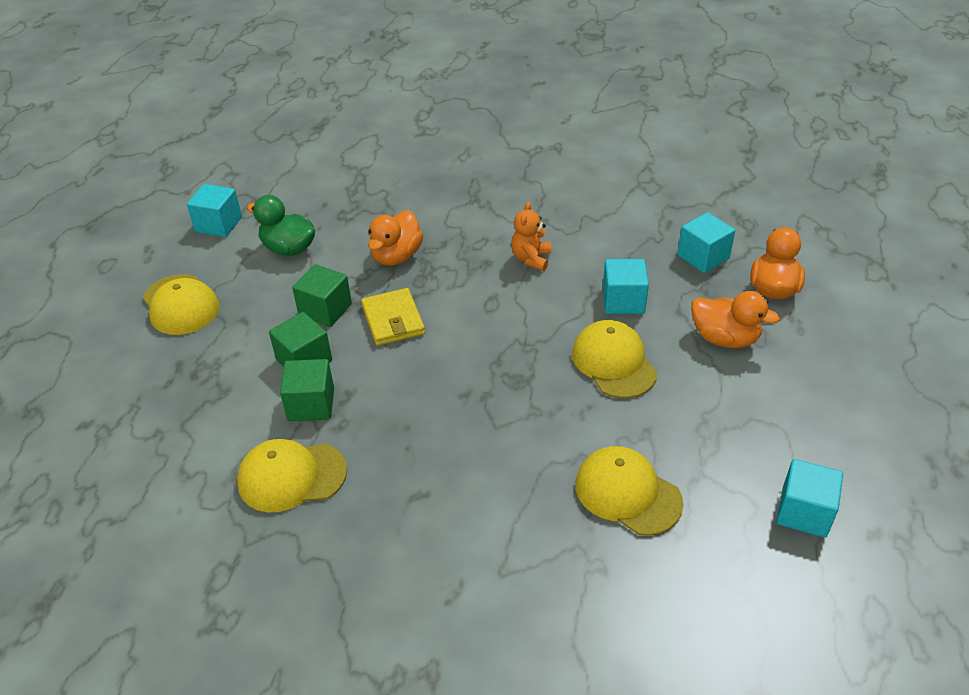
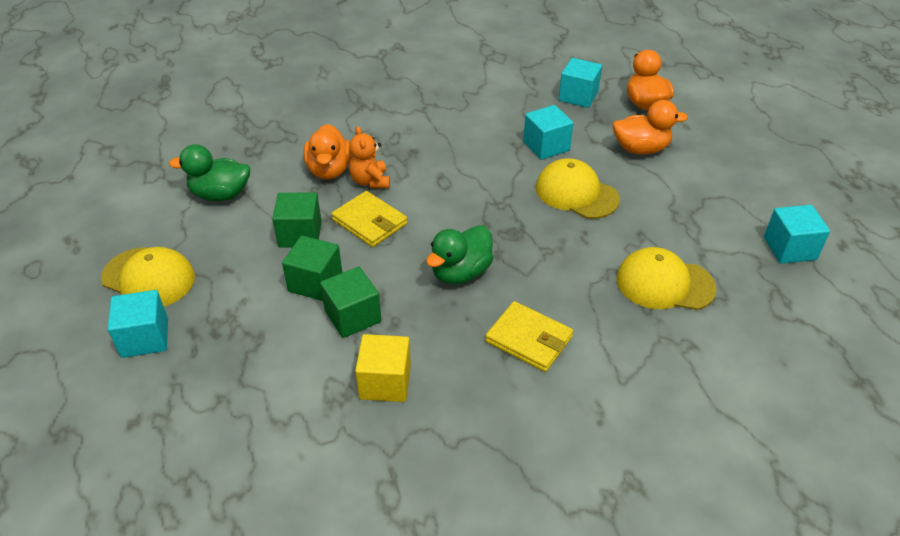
camera: 30 degrees left, 0 degrees up
(219, 224) = (129, 195): turquoise cube -> turquoise cube (145, 338)
(291, 476) = (385, 382): yellow cap -> yellow cube
(435, 401) = (460, 273): none -> green duck
(446, 492) = (528, 339): none -> yellow wallet
(531, 259) = (448, 137): orange teddy bear -> orange teddy bear (370, 181)

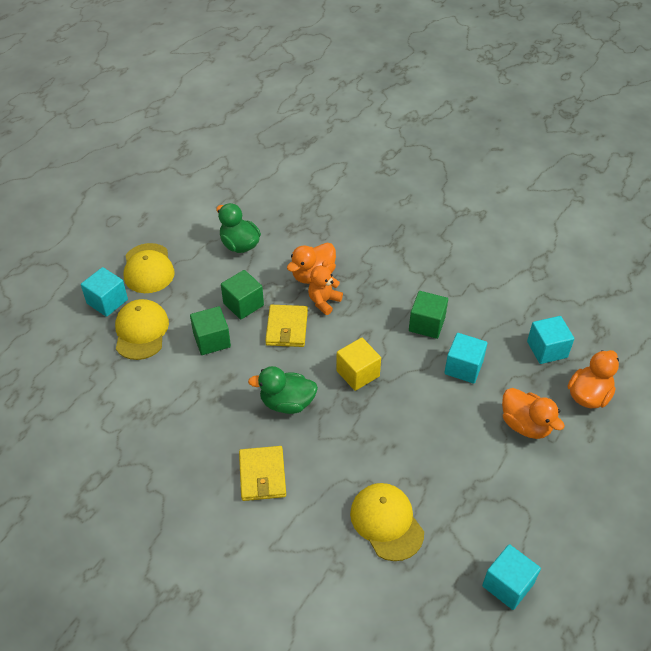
camera: 50 degrees right, 5 degrees up
(353, 316) = (202, 376): green cube -> green cube (426, 324)
(385, 382) = (166, 426): yellow cube -> yellow cube (358, 373)
(576, 193) = (430, 416): yellow cap -> yellow cap (141, 331)

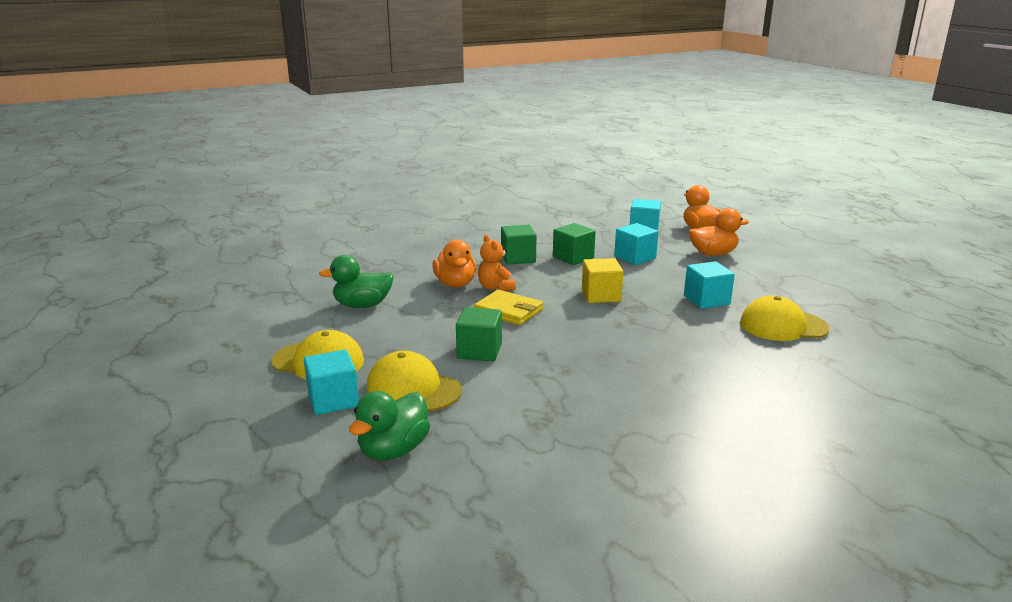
camera: 60 degrees left, 25 degrees down
(243, 304) = (449, 323): green cube -> green cube (518, 258)
(262, 475) = (690, 368): yellow wallet -> none
(287, 403) = (607, 334): green duck -> green duck (393, 450)
(508, 585) = (868, 298): turquoise cube -> turquoise cube (706, 300)

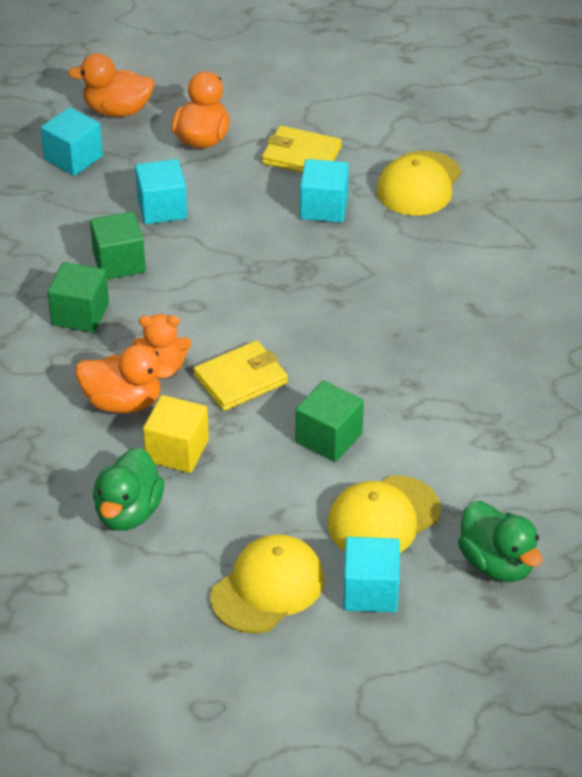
camera: 65 degrees left, 20 degrees up
(601, 295) = (253, 285): yellow cube -> yellow cube (177, 451)
(746, 283) = (301, 155): none -> yellow wallet

